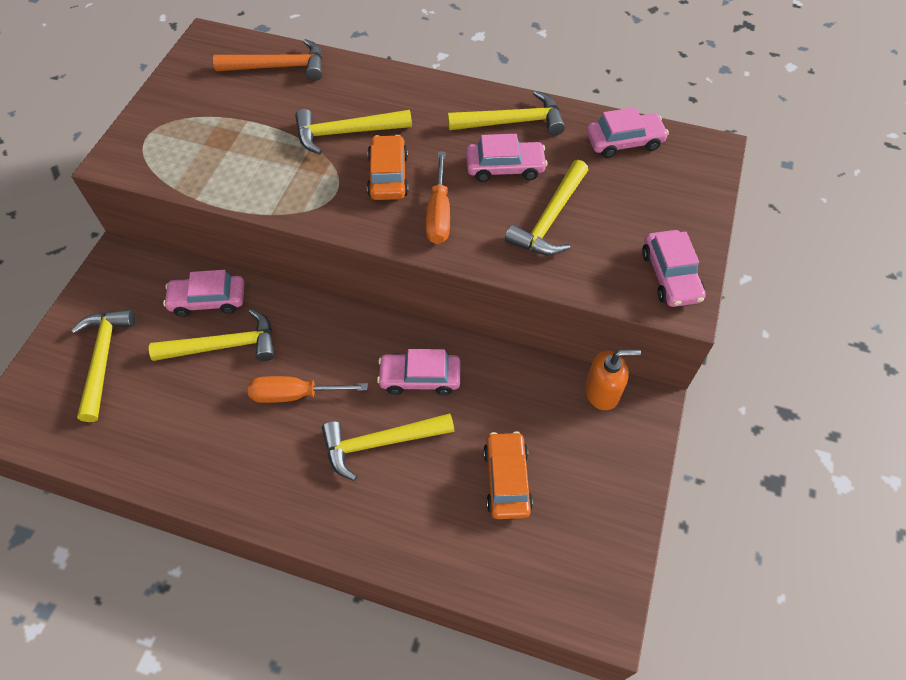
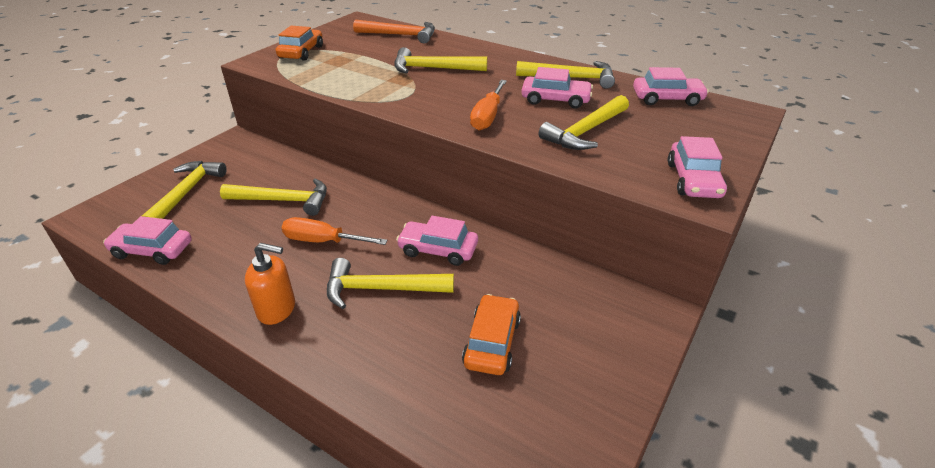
camera: 15 degrees right, 20 degrees down
(208, 300) = (287, 172): pink car -> pink car (152, 250)
(388, 176) = (455, 92): orange car -> orange car (301, 52)
(602, 392) = (612, 292): orange soap dispenser -> orange soap dispenser (277, 309)

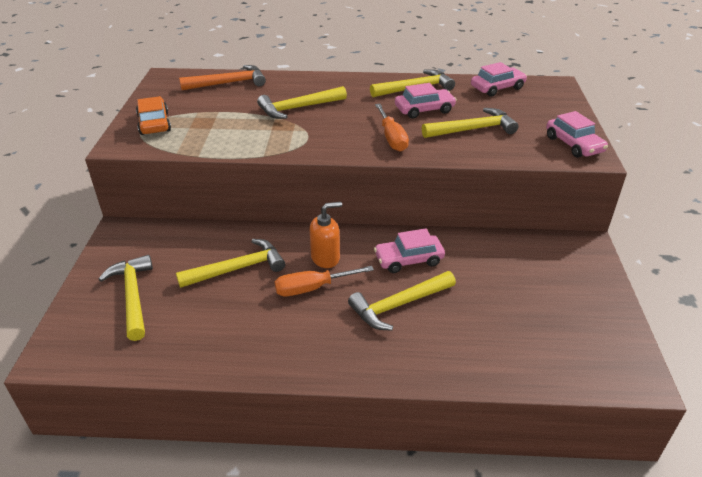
camera: 30 degrees left, 0 degrees up
(152, 250) = (165, 357): pink car -> none
(277, 309) = (336, 354): orange soap dispenser -> orange soap dispenser (325, 258)
(492, 342) = (511, 308): orange car -> none
(585, 131) = (472, 129): yellow hammer -> yellow hammer turned 120 degrees counterclockwise

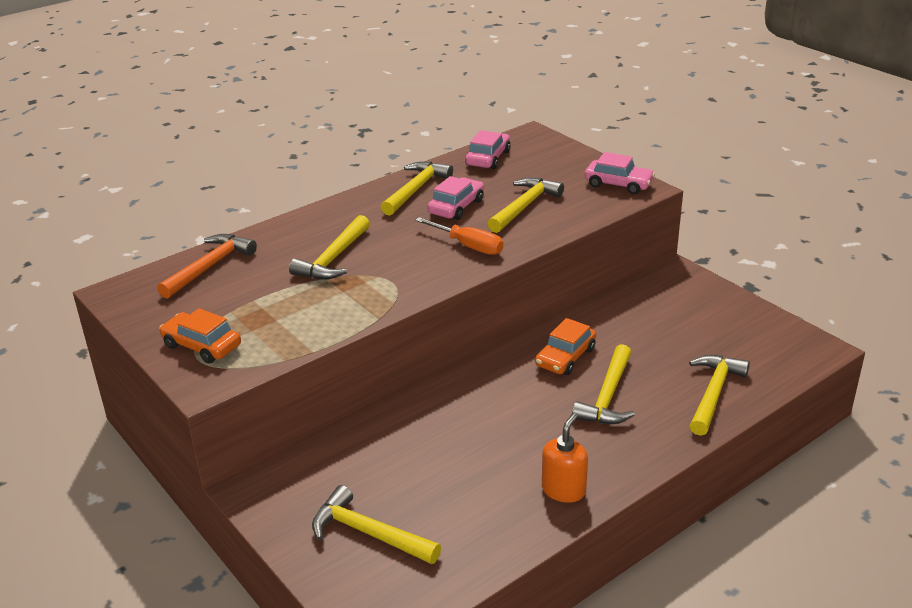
camera: 40 degrees left, 5 degrees down
(237, 269) = (431, 450): yellow hammer -> yellow hammer (713, 394)
(313, 288) = (522, 425): orange screwdriver -> none
(325, 258) = (495, 395): orange soap dispenser -> orange soap dispenser (563, 490)
(408, 260) = (565, 357): pink car -> orange car

